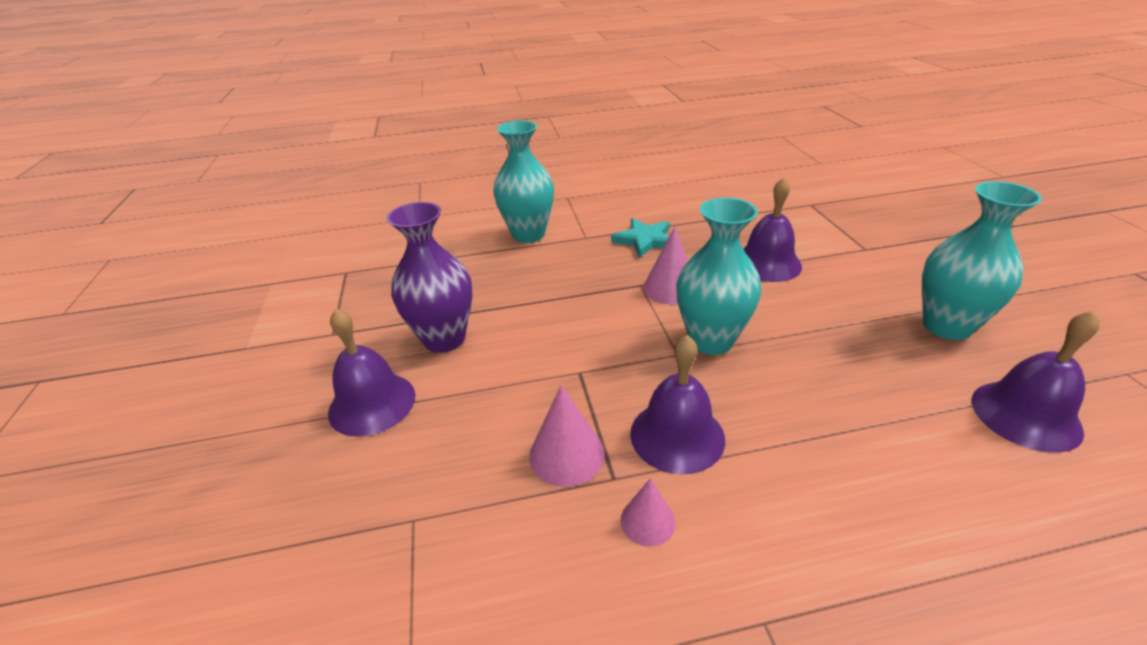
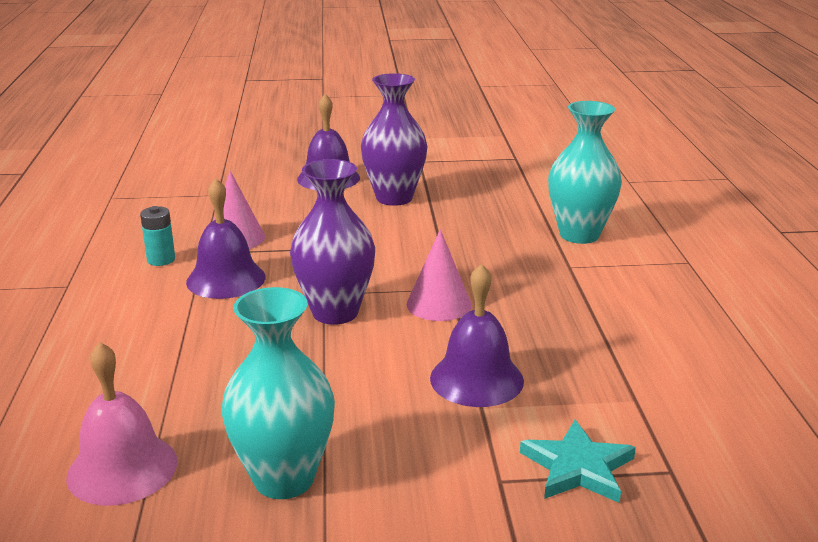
camera: 95 degrees right, 10 degrees down
(645, 240) = (555, 302): turquoise star -> turquoise star (577, 467)
(647, 521) = (161, 260): pink cone -> turquoise battery
(711, 340) = (335, 312): turquoise vase -> purple vase
(1025, 415) = (122, 468): purple bell -> pink bell

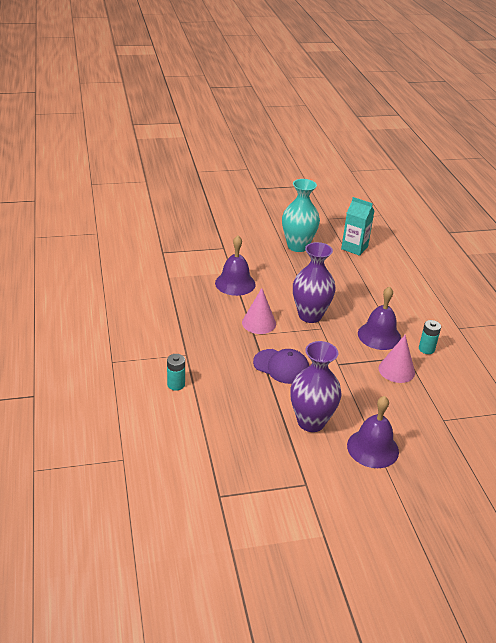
camera: 170 degrees right, 10 degrees up
(122, 468) = (354, 248): pink bell -> turquoise carton
(415, 248) = (281, 366): none -> purple cap
(577, 467) = (196, 252): turquoise star -> none
(579, 235) = (176, 384): turquoise vase -> turquoise battery

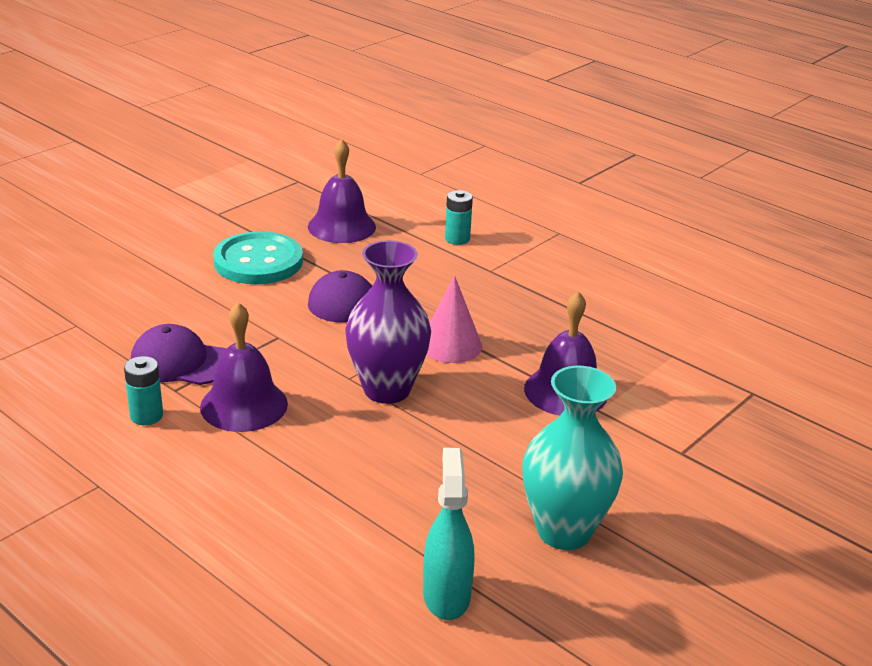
camera: 145 degrees right, 5 degrees down
(311, 422) = (258, 261): purple vase -> turquoise button
(354, 248) = (446, 595): turquoise carton -> turquoise spray bottle
(372, 448) = (161, 264): purple bell -> purple bell (341, 226)
(396, 370) = (181, 362): pink cone -> purple cap

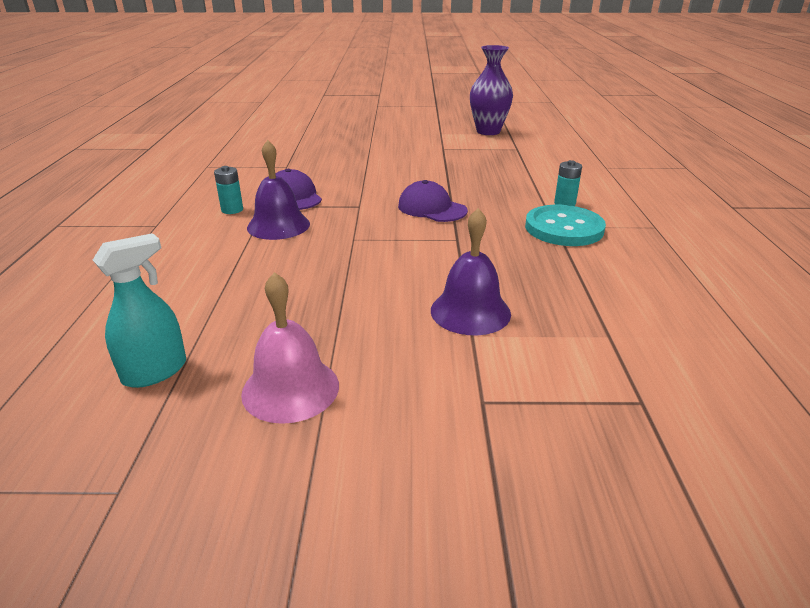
camera: 50 degrees right, 0 degrees up
(258, 261) = (420, 173): turquoise button -> turquoise button (564, 228)
(341, 226) = (500, 174): purple bell -> none
(387, 390) = (360, 253): purple vase -> purple vase (488, 131)
(450, 345) = (445, 251): pink cone -> none
(564, 531) = (290, 389): turquoise vase -> pink bell

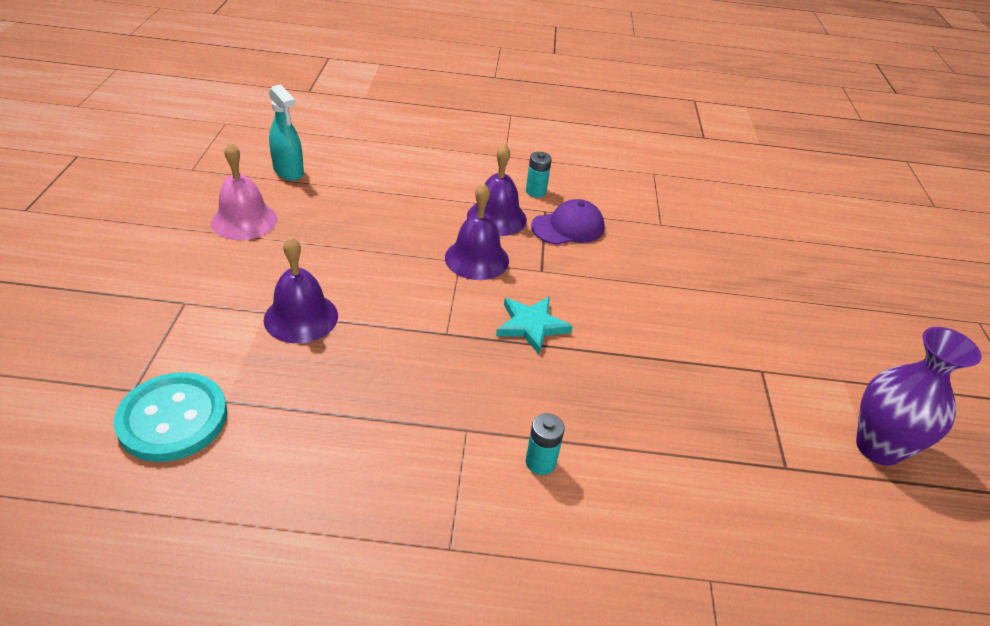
camera: 90 degrees right, 10 degrees up
(348, 231) = (477, 259): none -> purple bell
(432, 208) = (531, 325): purple cap -> turquoise star
(564, 228) = (459, 436): turquoise button -> turquoise button (173, 419)

